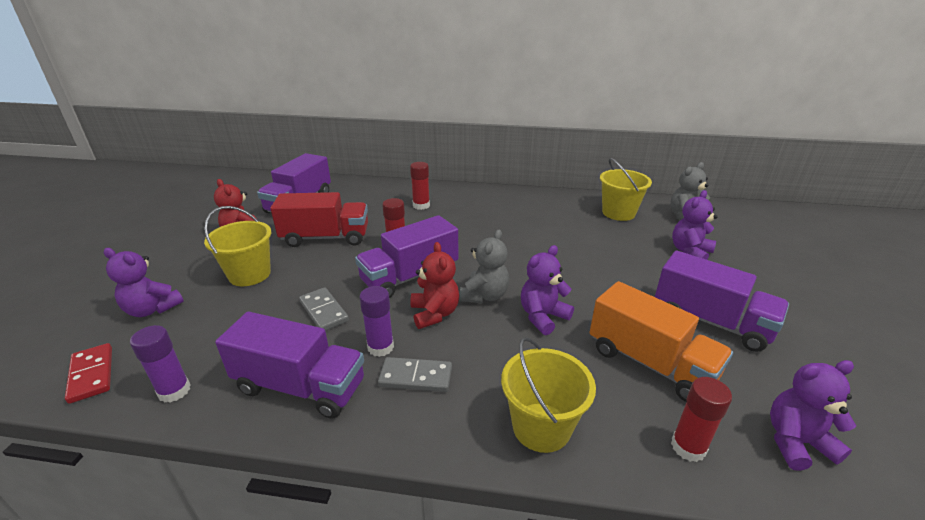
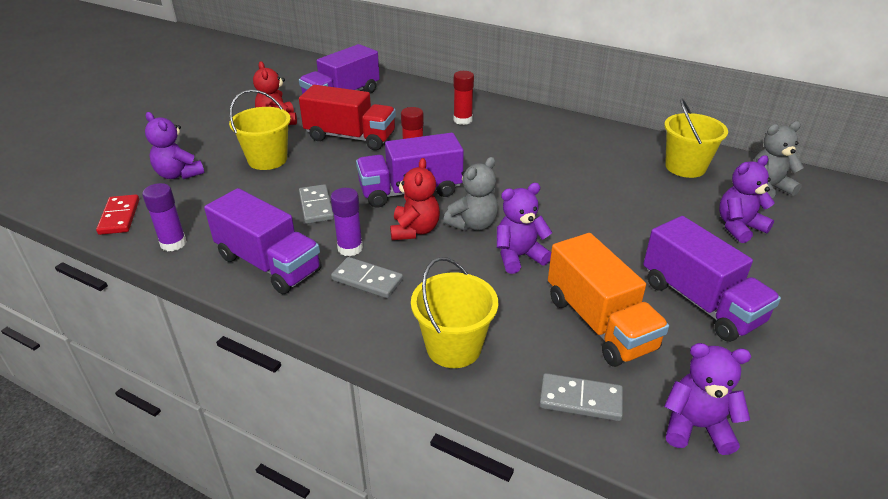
camera: 20 degrees right, 5 degrees up
(688, 447) = (580, 399): red glue stick -> grey domino

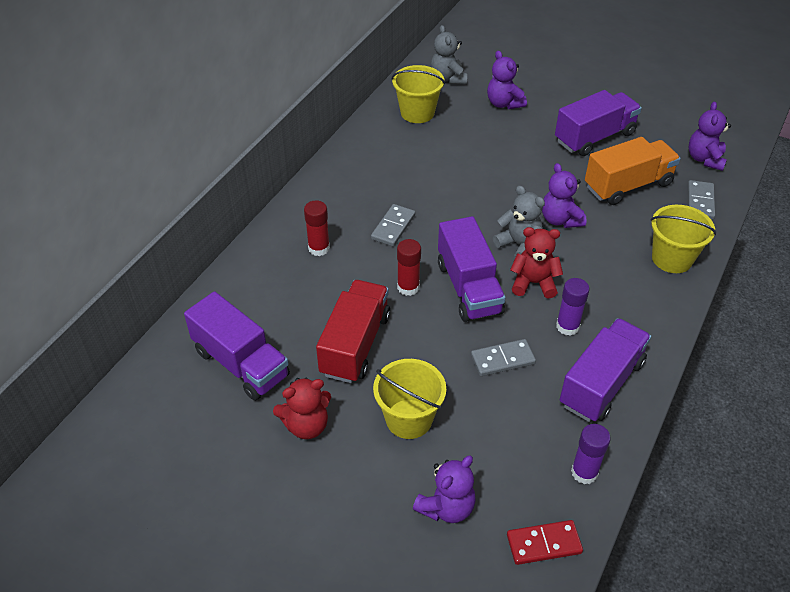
camera: 90 degrees left, 10 degrees up
(367, 280) = (609, 311): grey domino -> grey domino (393, 227)

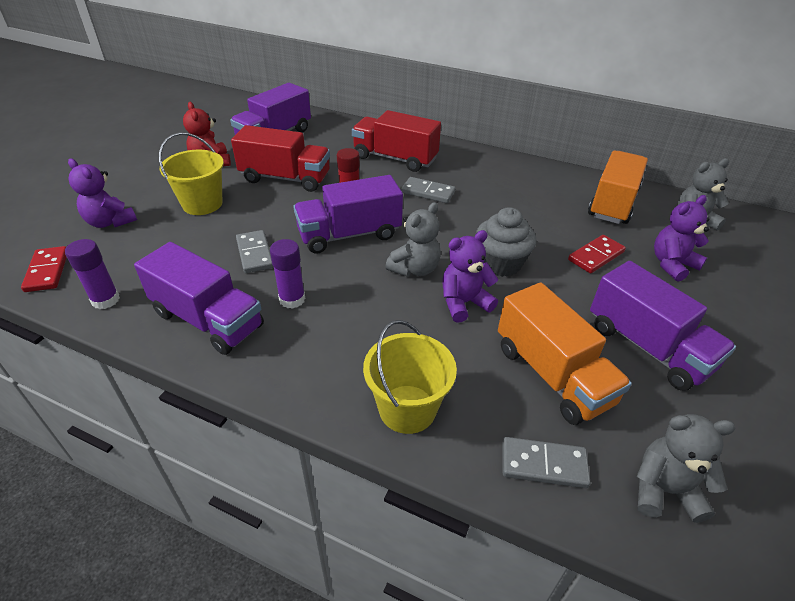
camera: 85 degrees right, 5 degrees down
(319, 248) = (395, 158): red glue stick -> red truck
(417, 113) = (612, 203): yellow bucket -> orange truck
(495, 138) = (596, 256): none -> red domino
(508, 192) = (500, 263): none -> grey cupcake
(533, 283) = (357, 277): red teddy bear -> none
(705, 159) = (664, 490): purple teddy bear -> grey teddy bear

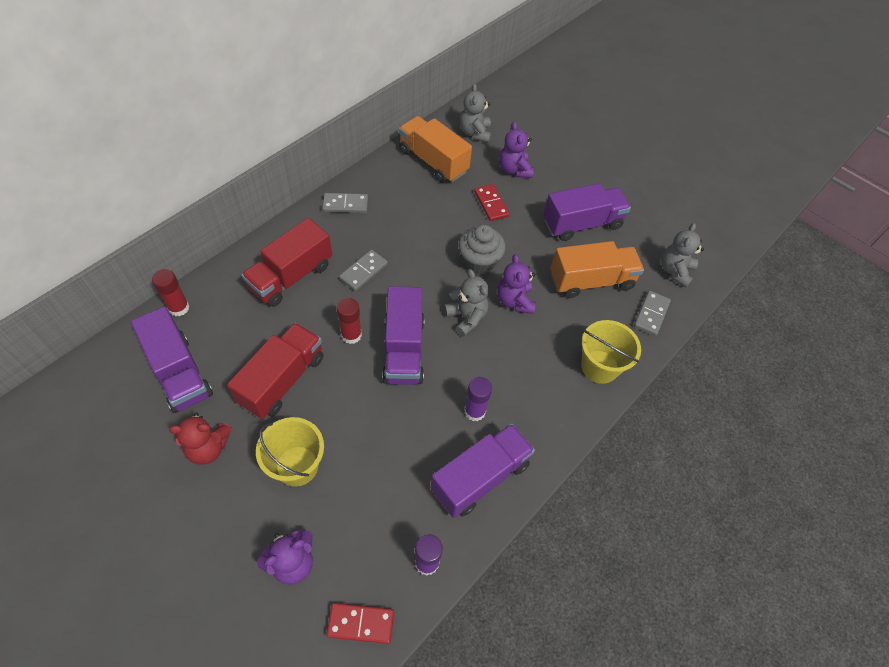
camera: 75 degrees left, 15 degrees up
(255, 253) = (403, 429): grey domino -> grey domino (345, 204)
(333, 122) = (179, 308): none -> red glue stick

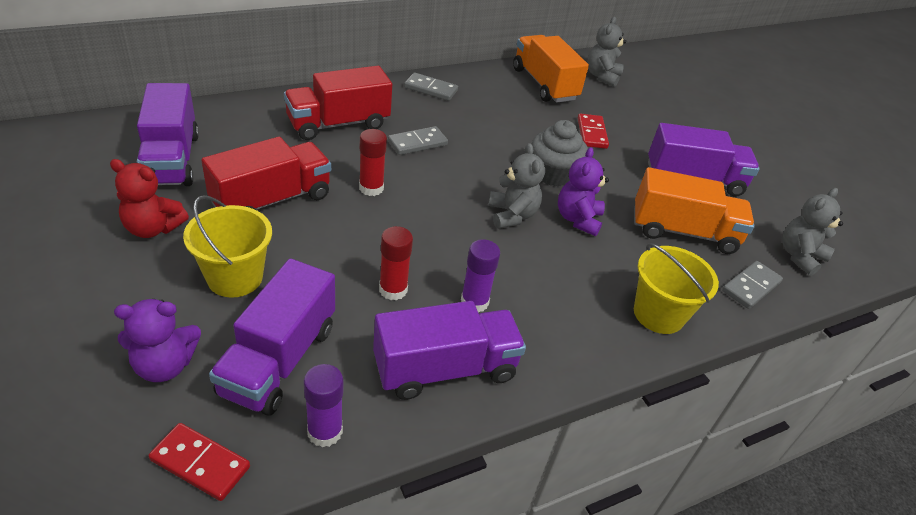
camera: 20 degrees right, 15 degrees down
(179, 308) = (209, 112): red glue stick -> red glue stick (393, 290)
(404, 349) = (422, 219): purple truck -> purple truck (279, 360)
(514, 170) = (632, 115): purple teddy bear -> none

